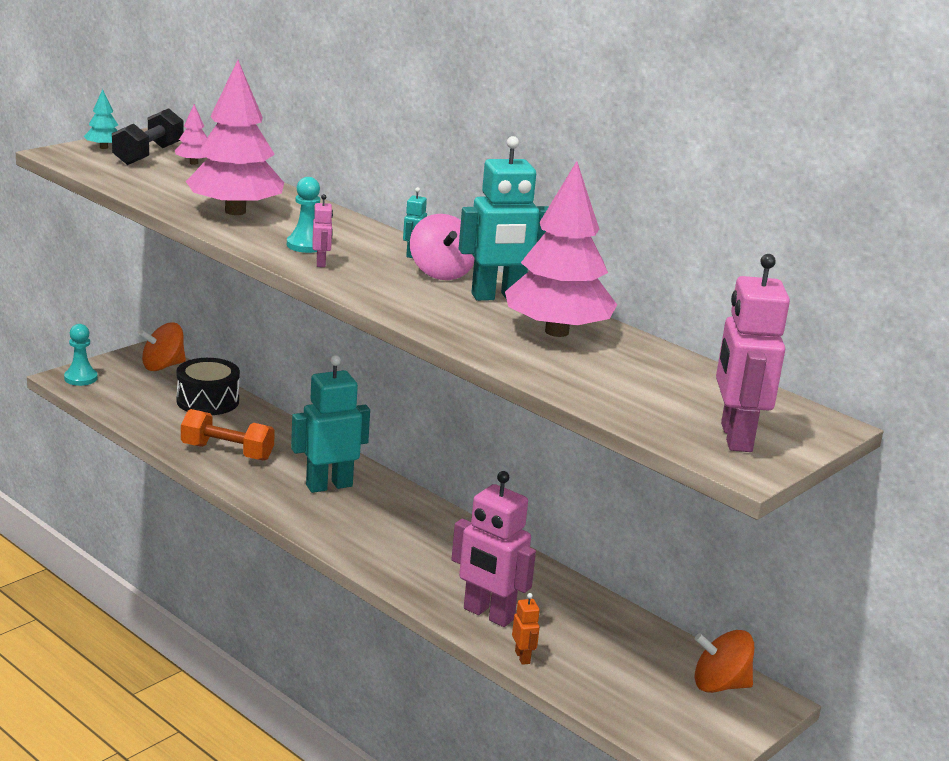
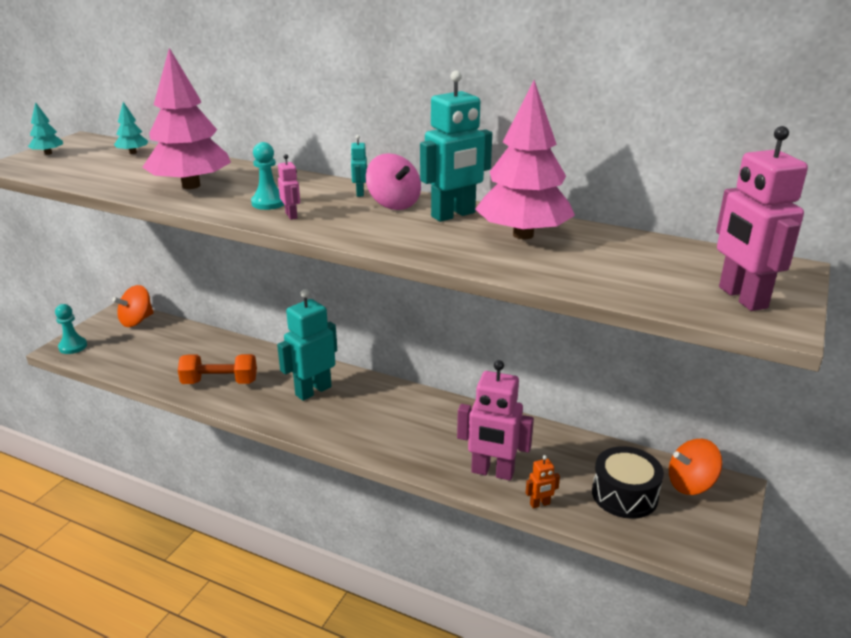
camera: 15 degrees left, 5 degrees up
(148, 155) = (90, 153): black dumbbell -> none
(194, 163) = (133, 152): pink tree -> turquoise tree
(208, 401) = (185, 342): black drum -> black drum (624, 495)
(522, 657) = (540, 504): orange robot -> orange robot turned 105 degrees clockwise

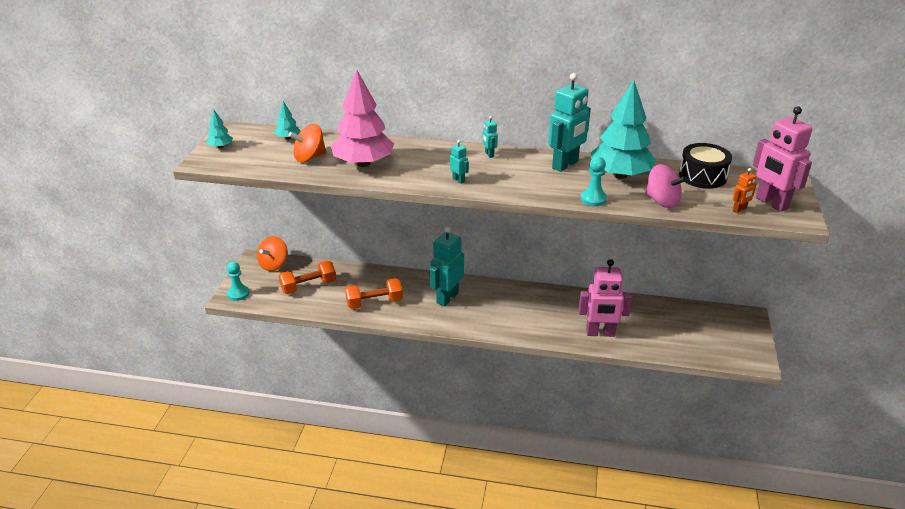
camera: 15 degrees left, 5 degrees up
(157, 351) = (308, 286): none -> orange dumbbell
(268, 203) = (433, 171): turquoise pawn -> turquoise pawn (593, 199)
(291, 215) = (458, 180): pink robot -> turquoise robot
(394, 204) = (519, 161): pink spinning top -> pink spinning top (662, 201)
(523, 235) = (620, 175): pink tree -> turquoise tree
(540, 504) = (640, 348): orange robot -> orange robot (739, 210)
(624, 495) = (688, 332): black drum -> black drum (702, 176)
(690, 484) = (724, 318): orange spinning top -> orange spinning top (309, 157)

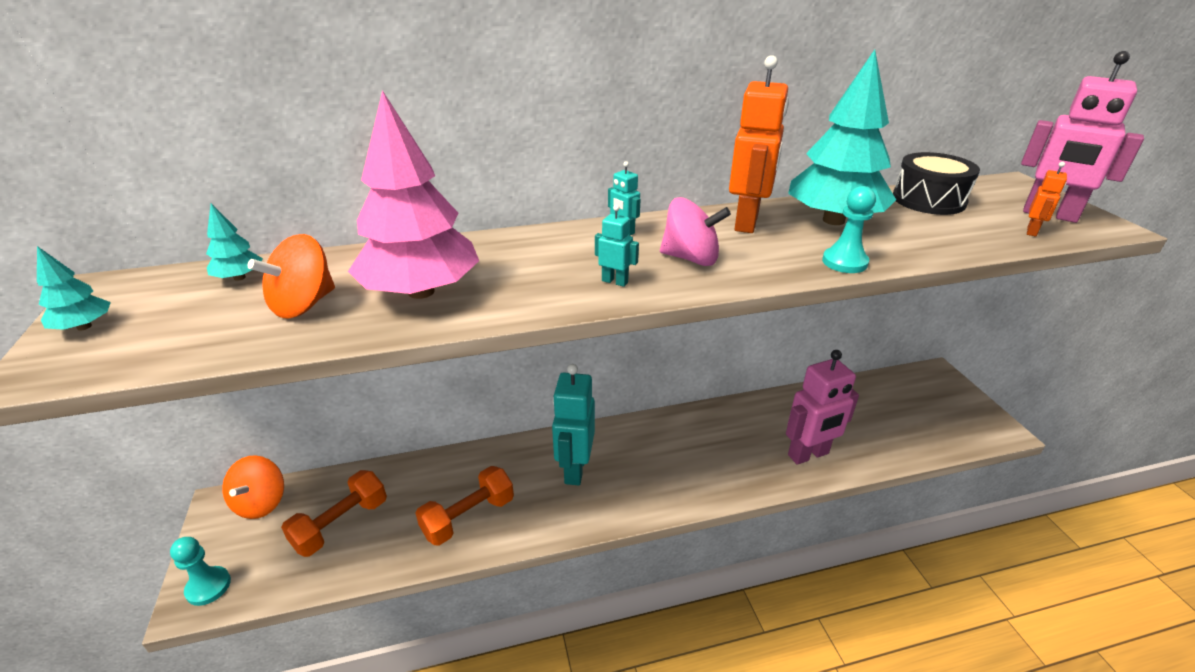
camera: 25 degrees left, 0 degrees up
(565, 165) = (747, 222): turquoise robot -> orange robot
(662, 201) = (932, 243): pink spinning top -> pink spinning top (691, 258)

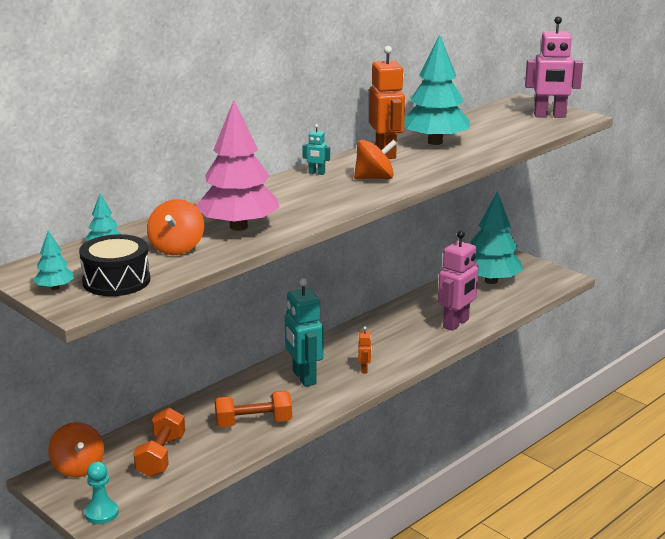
camera: 30 degrees left, 10 degrees down
(468, 517) = (253, 423): orange dumbbell -> orange dumbbell turned 60 degrees clockwise
(615, 281) = (345, 197): turquoise robot -> none
(691, 258) = (374, 178): pink spinning top -> orange spinning top
(844, 262) = (460, 162): turquoise pawn -> none
(893, 402) = (491, 281): none -> turquoise tree
(928, 200) = (479, 120): black drum -> black drum (116, 281)
(1032, 231) = (545, 127): orange robot -> orange robot (364, 369)

